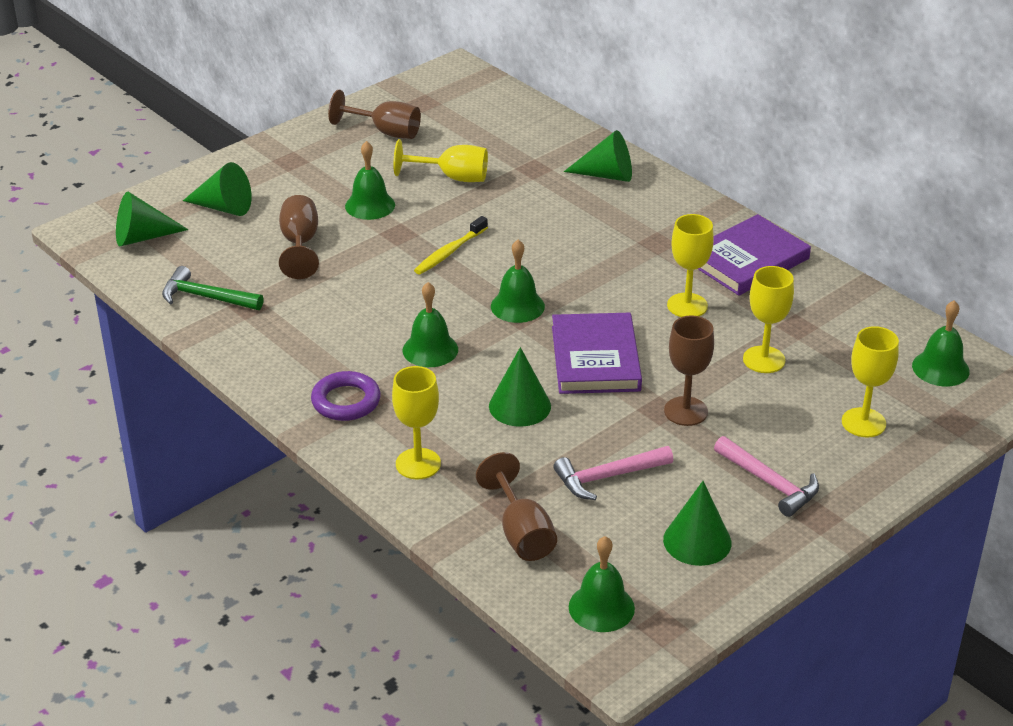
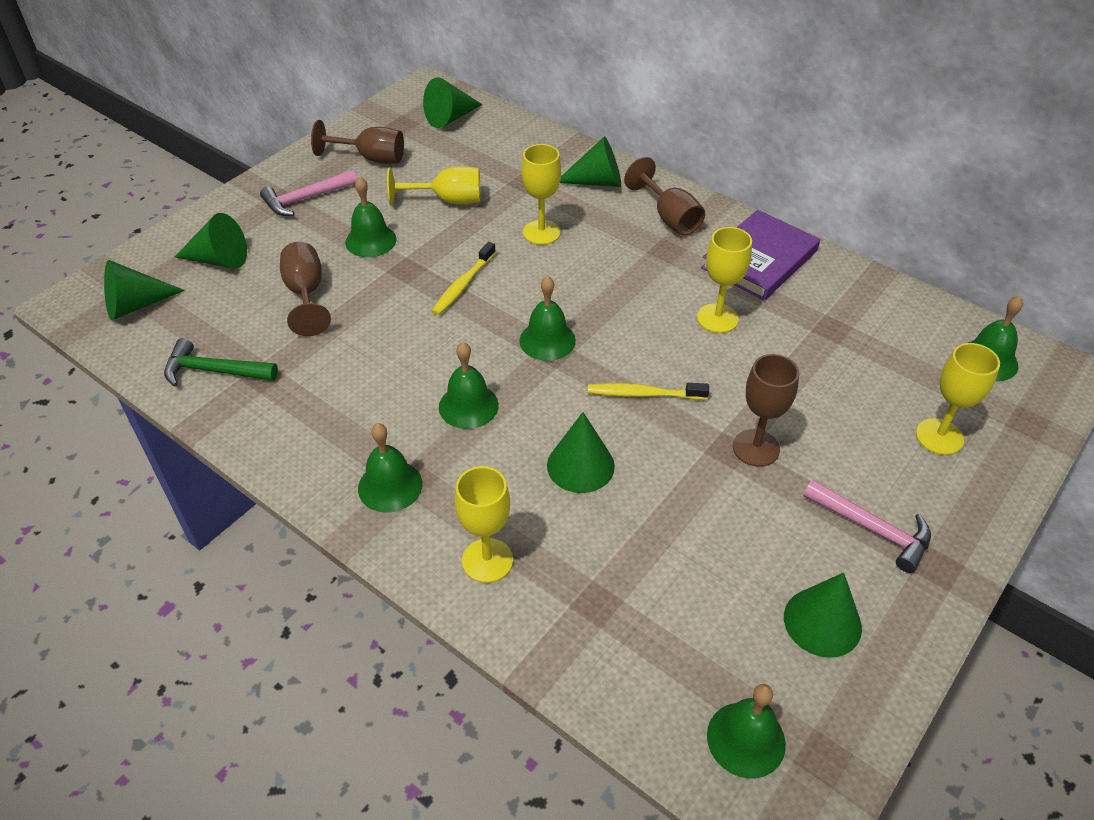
camera: 10 degrees left, 10 degrees up
(346, 401) = (390, 486): purple ring -> green bell
(474, 101) = (450, 118): none -> green cone
(521, 533) = (626, 642): brown goblet -> brown goblet (669, 217)
(595, 358) = (644, 394): purple book -> yellow toothbrush
(608, 477) = (700, 547): pink hammer -> pink hammer (306, 199)
(764, 360) = (813, 373): yellow goblet -> yellow goblet (541, 232)

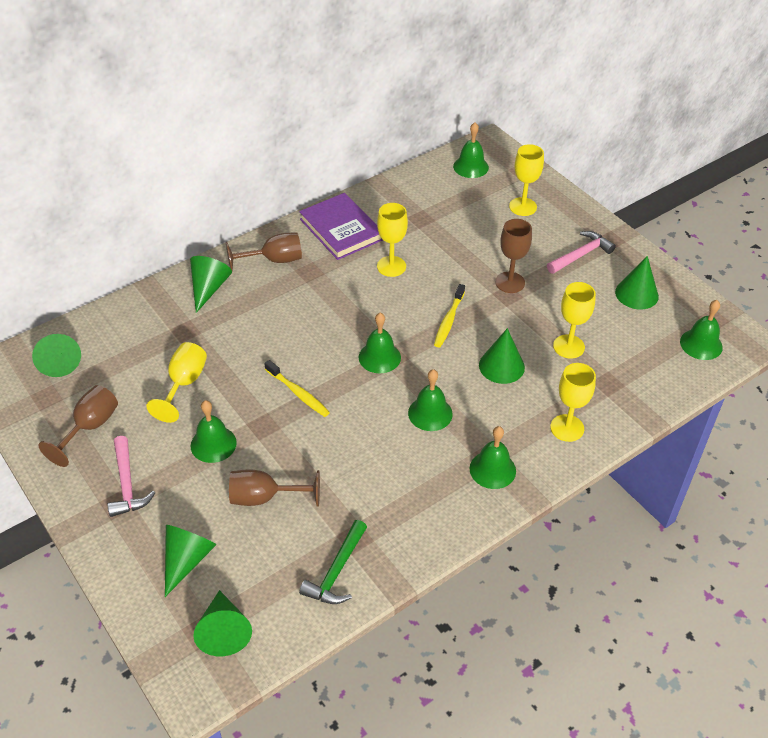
camera: 75 degrees left, 0 degrees up
(541, 232) = (256, 334): yellow goblet -> yellow goblet (568, 346)

